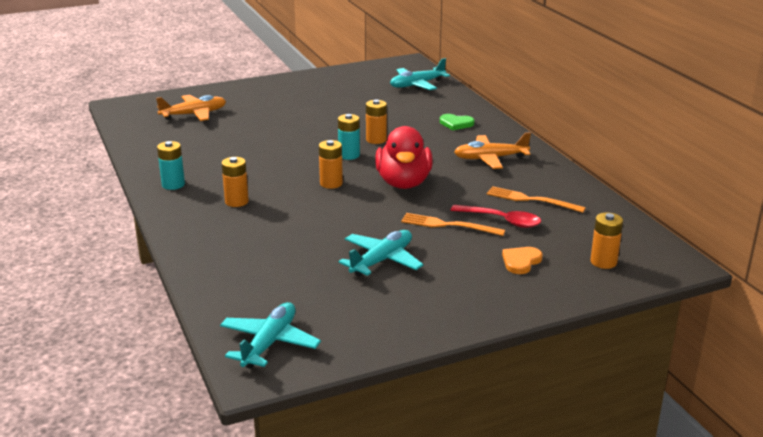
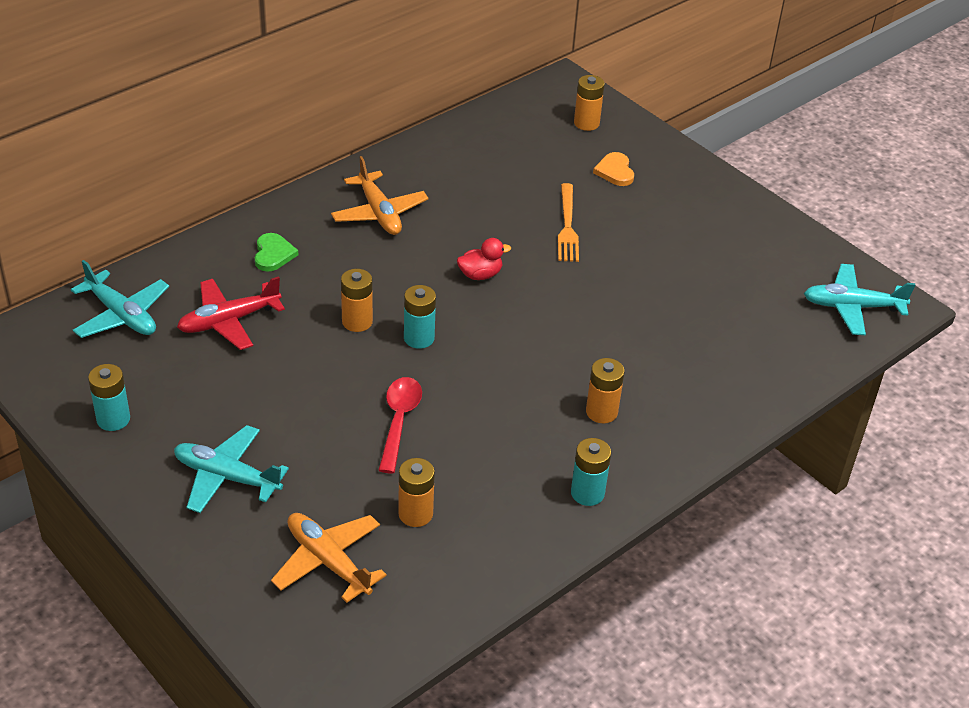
camera: 110 degrees left, 15 degrees up
(331, 183) = (511, 337): orange battery -> orange battery (415, 514)
(334, 79) = (113, 419): none -> turquoise battery
(381, 260) = (667, 262): turquoise plane -> turquoise plane (227, 477)
(397, 108) = (229, 321): none -> red plane
(403, 183) = (480, 275): red duck -> red duck, size x0.48
(502, 220) = (537, 190): red spoon -> red spoon (399, 421)
(521, 261) = (615, 171): orange heart -> orange heart turned 60 degrees clockwise
(531, 200) = (478, 173): orange fork -> none

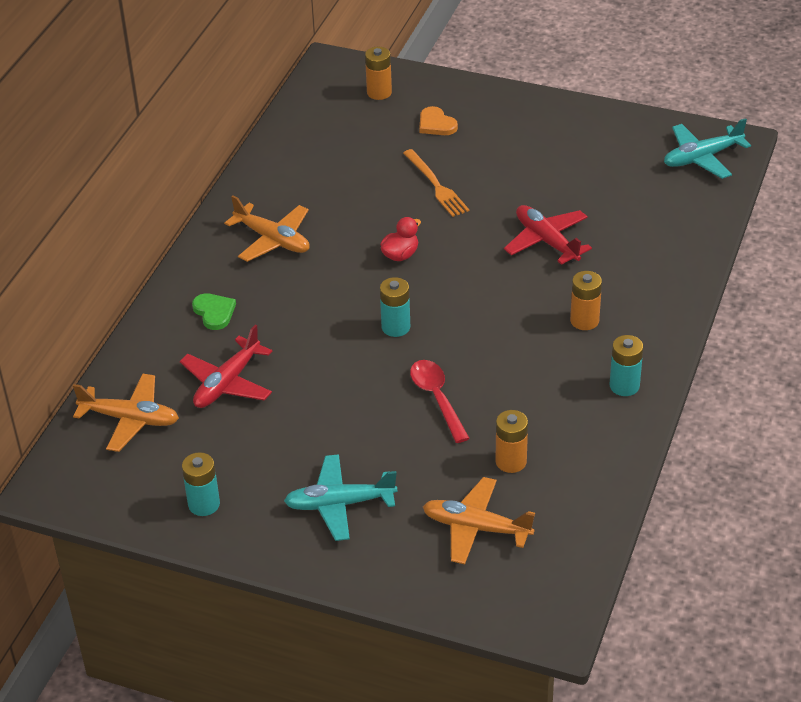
camera: 25 degrees left, 0 degrees up
(122, 315) = (130, 419): turquoise plane -> orange plane
(357, 322) = (334, 336): orange battery -> none
(628, 321) = (546, 241): none -> red plane

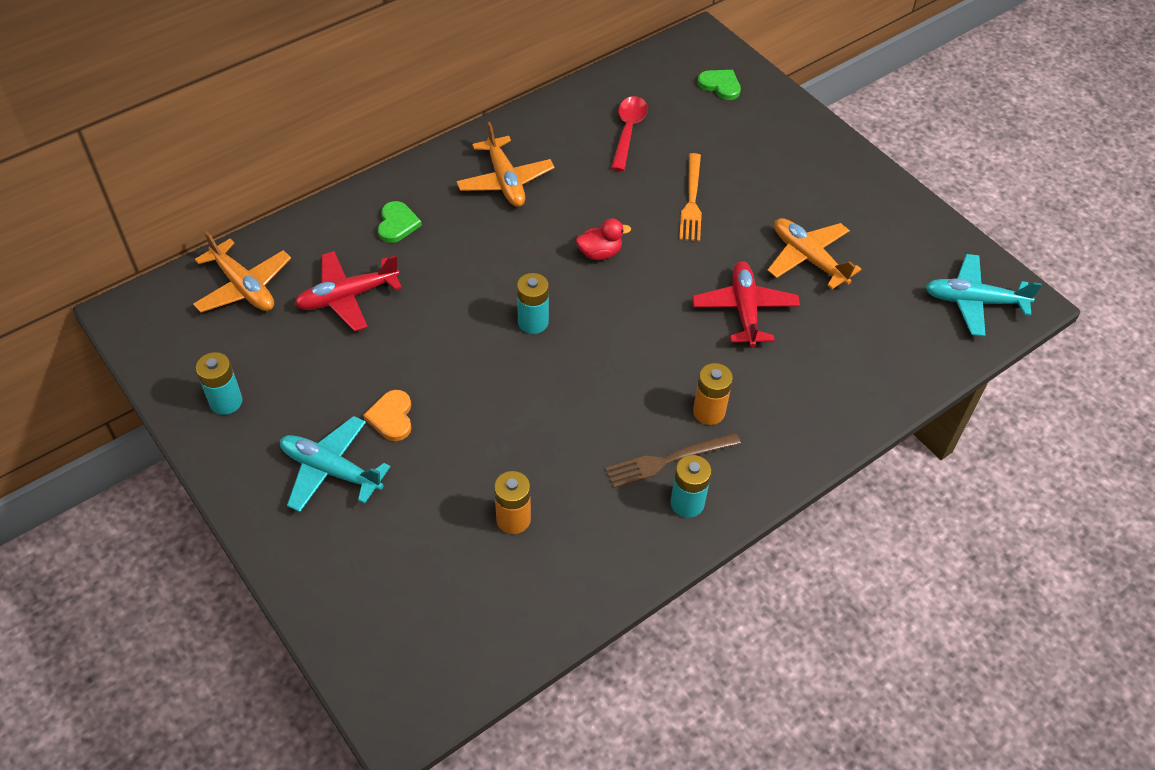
camera: 30 degrees right, 10 degrees up
(379, 92) = (720, 85): orange battery -> green heart
(436, 124) = (744, 140): orange heart -> orange heart (391, 417)
(437, 398) = (505, 414): red spoon -> red spoon (628, 131)
(476, 528) = (422, 569): orange plane -> orange plane (808, 258)
(585, 366) = (668, 460): none -> brown fork

